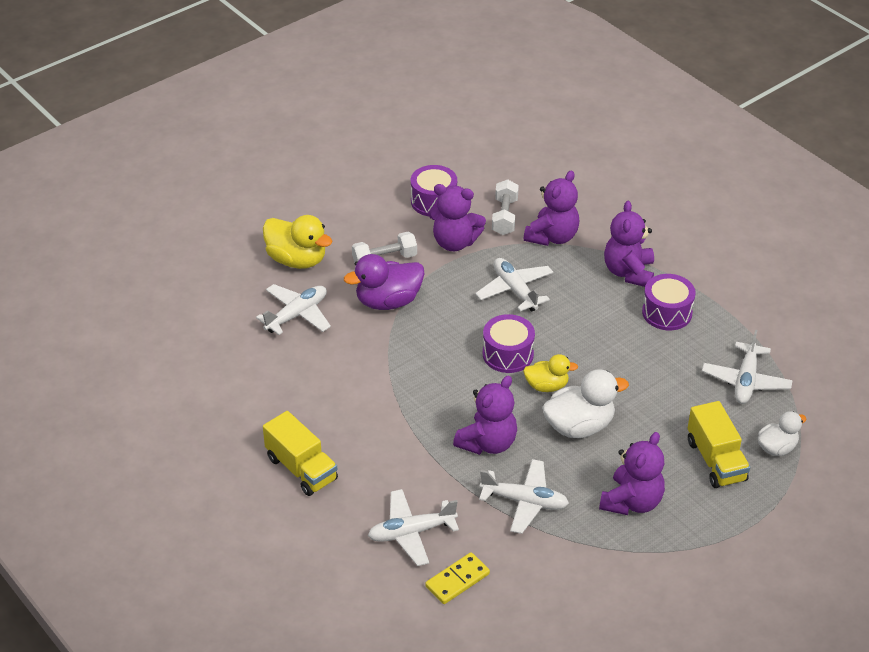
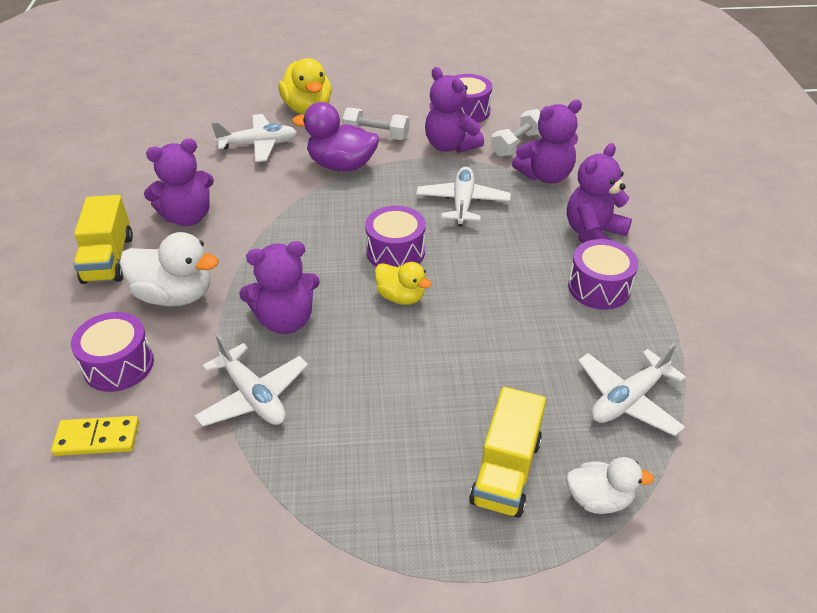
camera: 35 degrees right, 0 degrees up
(411, 532) = (118, 365): white plane -> purple drum
(579, 426) = (391, 351): white duck -> white duck (175, 295)
(632, 502) = (361, 462): purple teddy bear -> purple teddy bear (187, 217)

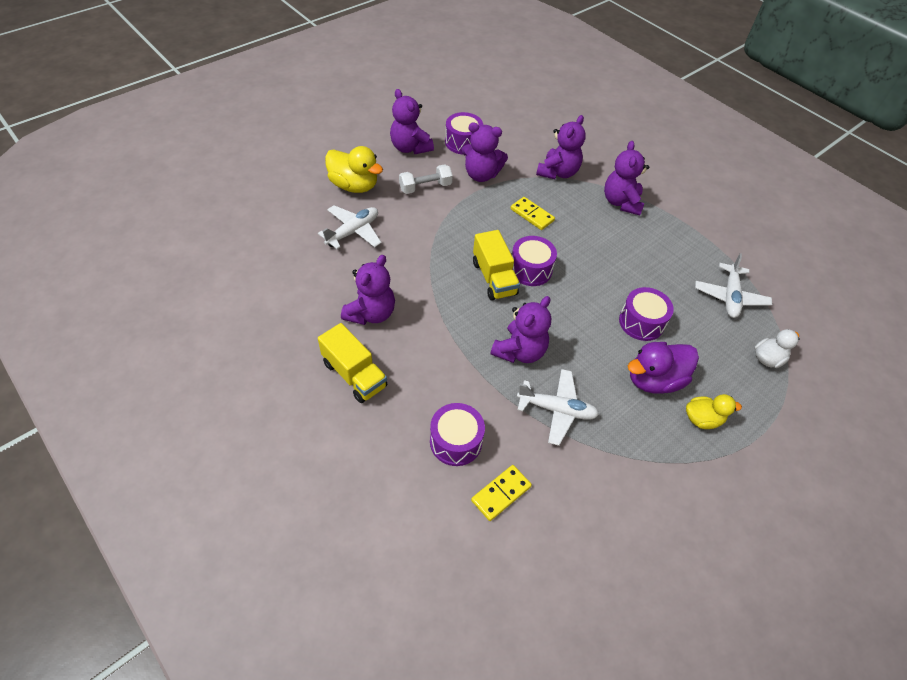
camera: 40 degrees left, 10 degrees up
(175, 295) = (433, 374): white duck -> none
(341, 165) = (429, 222): purple duck -> purple duck (654, 380)
(401, 297) = (565, 298): yellow duck -> yellow duck (702, 419)
(403, 97) = (410, 148): none -> purple teddy bear
(462, 203) = (532, 215): white plane -> yellow domino
(506, 471) = (718, 370): yellow truck -> yellow truck (494, 278)
(517, 144) = (519, 156): white dumbbell -> none
(599, 287) = (656, 236): purple drum -> purple drum (641, 322)

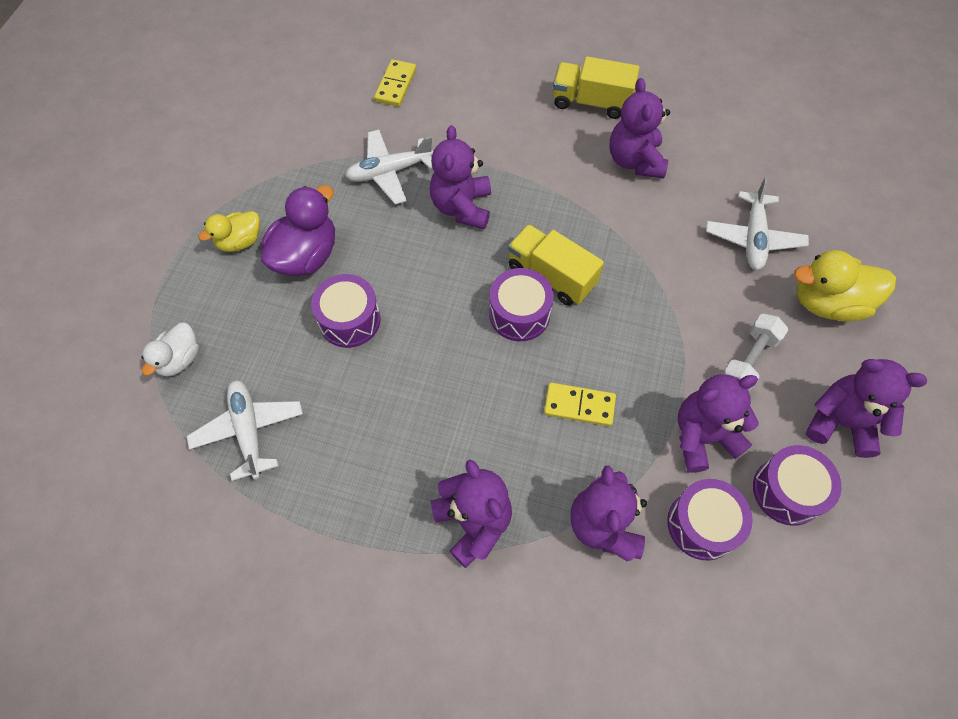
camera: 150 degrees right, 10 degrees up
(456, 441) = (460, 100): purple drum -> purple drum (702, 524)

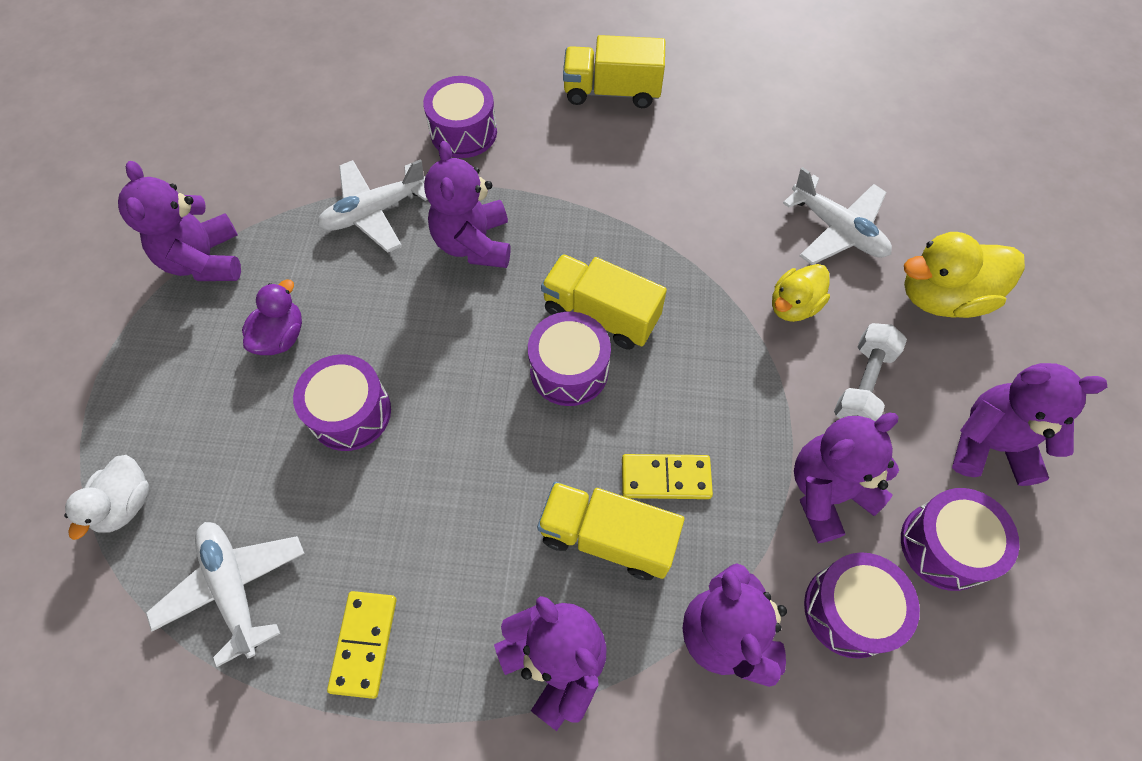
camera: 10 degrees left, 0 degrees up
(240, 241) = (190, 330): yellow duck -> yellow duck (793, 305)
(306, 256) = (281, 336): purple duck -> purple duck, size x0.62
(395, 85) = (366, 102): yellow domino -> yellow domino (364, 644)
(467, 119) = (463, 132): none -> purple drum
(527, 441) = (607, 537): none -> yellow truck
(635, 161) = (677, 156): purple teddy bear -> purple teddy bear (205, 260)
(753, 238) = (837, 230): white plane -> white plane turned 45 degrees counterclockwise

